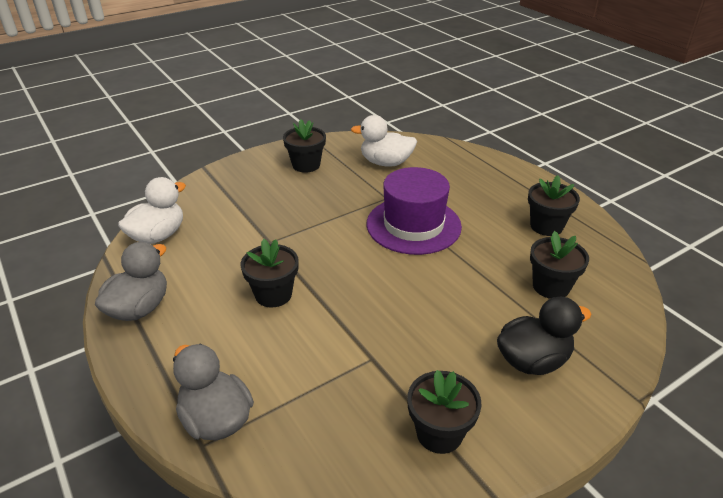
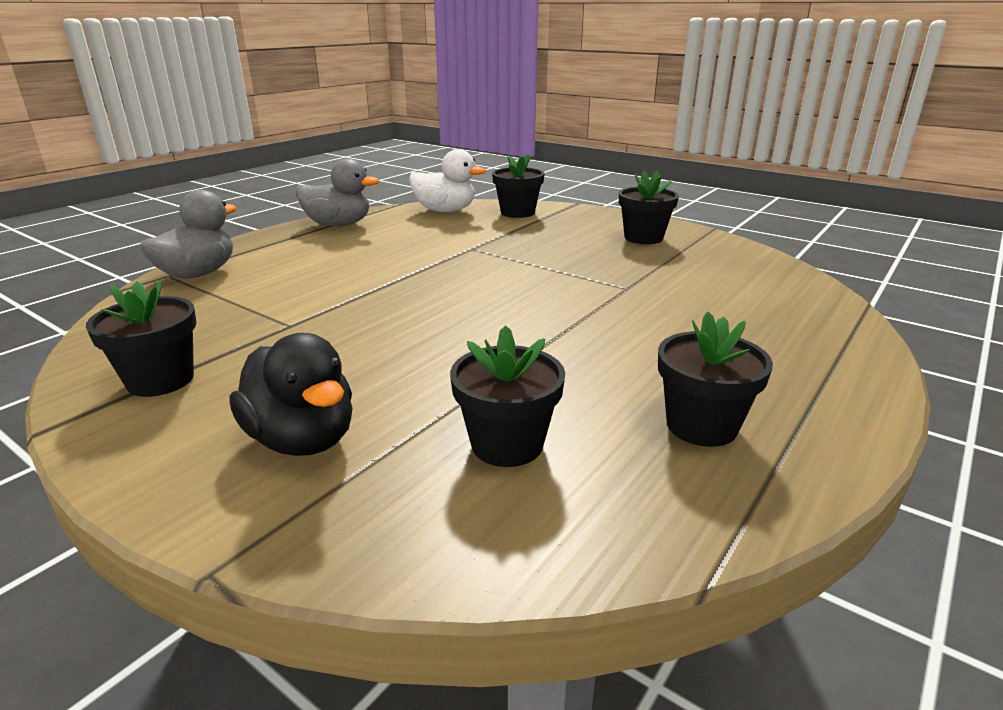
camera: 70 degrees right, 10 degrees down
(273, 294) = (381, 264): black flower pot -> black flower pot (517, 212)
(386, 163) = (716, 275): white duck -> none
(413, 225) = (578, 312): purple hat -> none

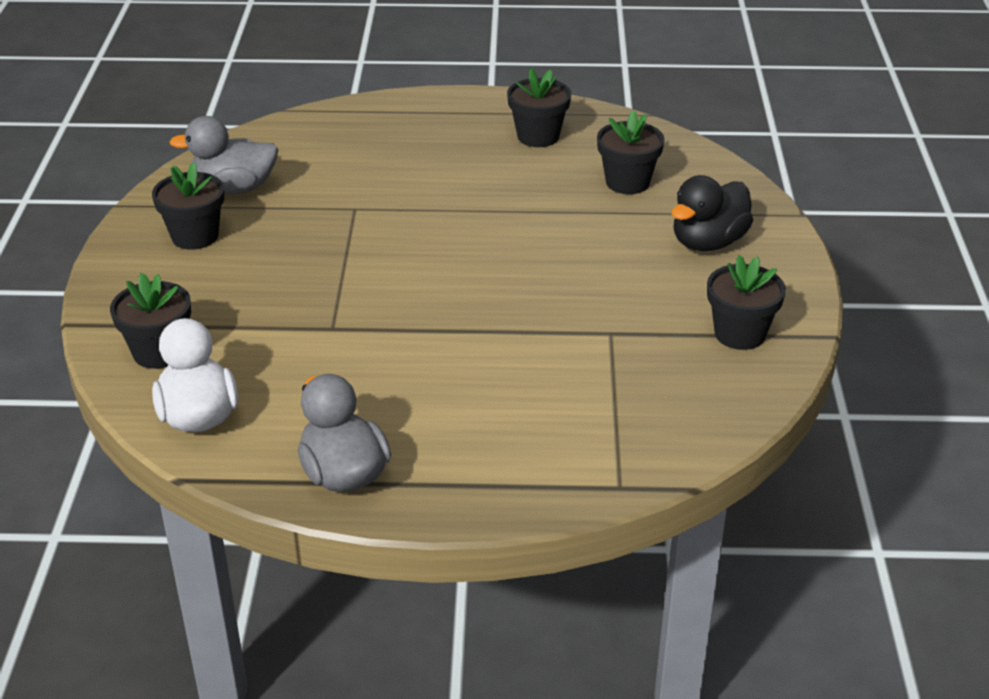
camera: 125 degrees left, 10 degrees up
(198, 274) = (593, 466): grey duck -> grey duck (234, 188)
(302, 439) = (708, 242): black duck -> black duck turned 150 degrees counterclockwise

